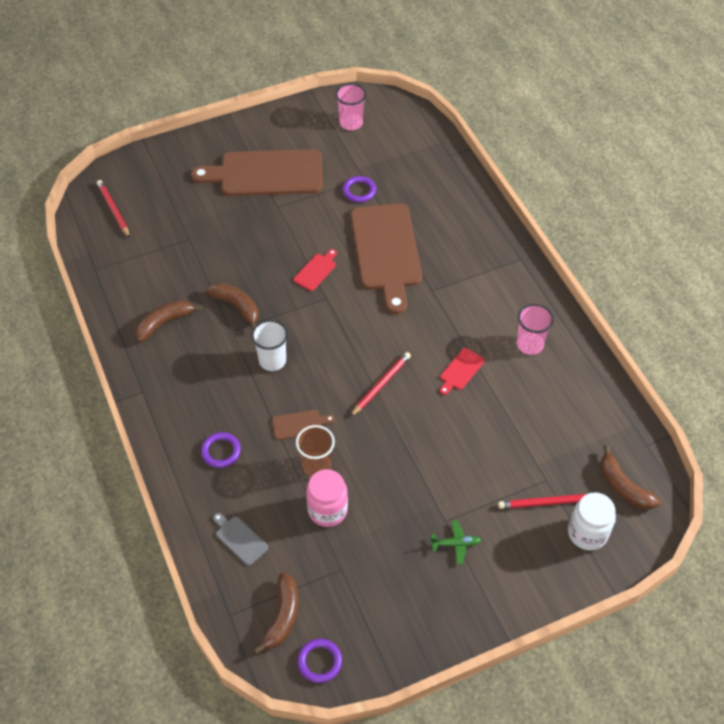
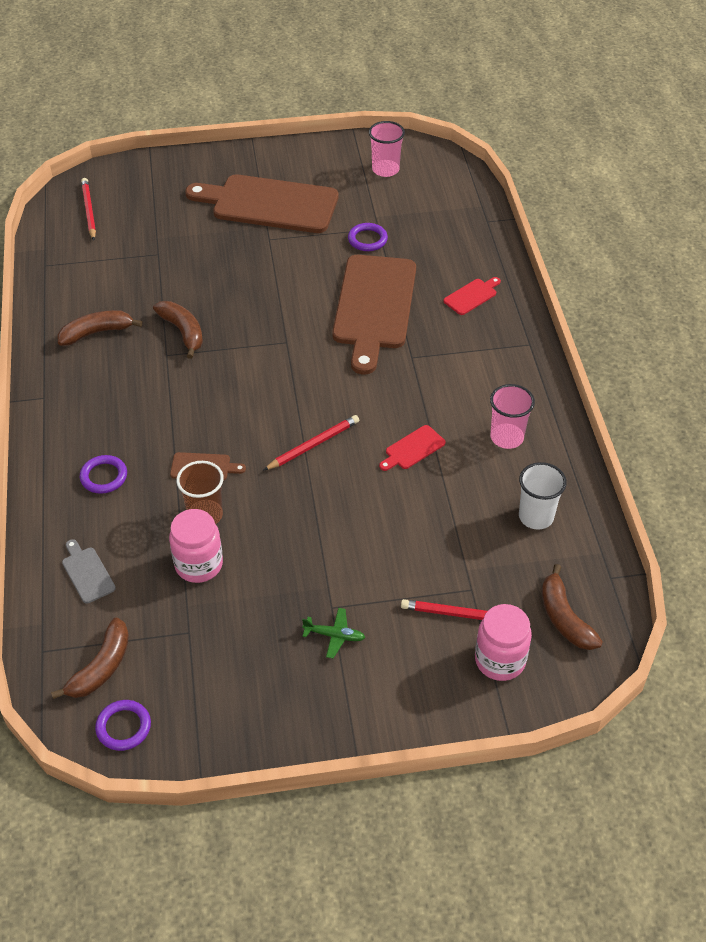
camera: 15 degrees right, 5 degrees down
(272, 360) = (199, 394): white cup -> white cup (536, 516)
(316, 271) = (286, 312): red cutting board -> red cutting board (472, 296)
(587, 533) = (500, 660): white jar -> pink jar

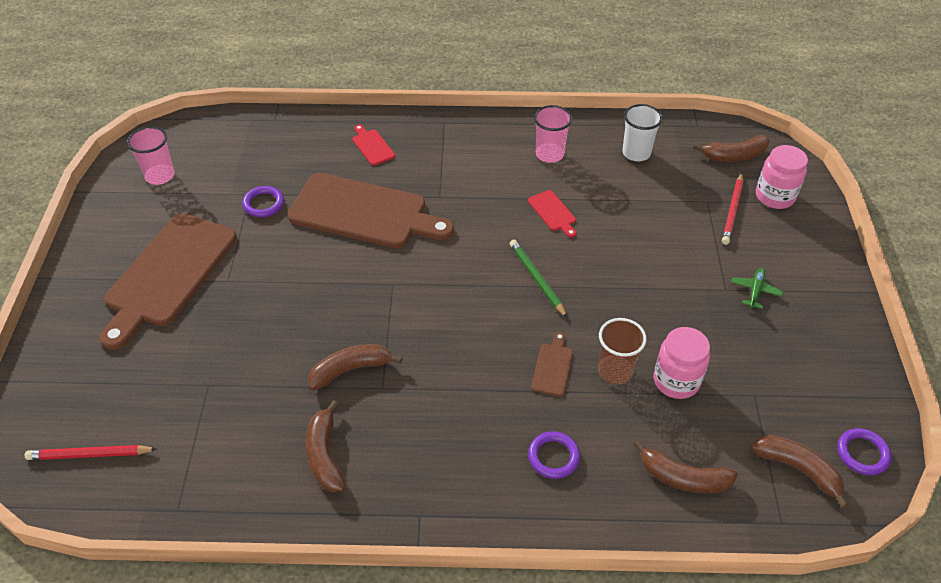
camera: 80 degrees left, 0 degrees up
(87, 573) = (683, 477): grey cutting board -> brown banana
(313, 445) = (537, 279): red pencil -> green pencil

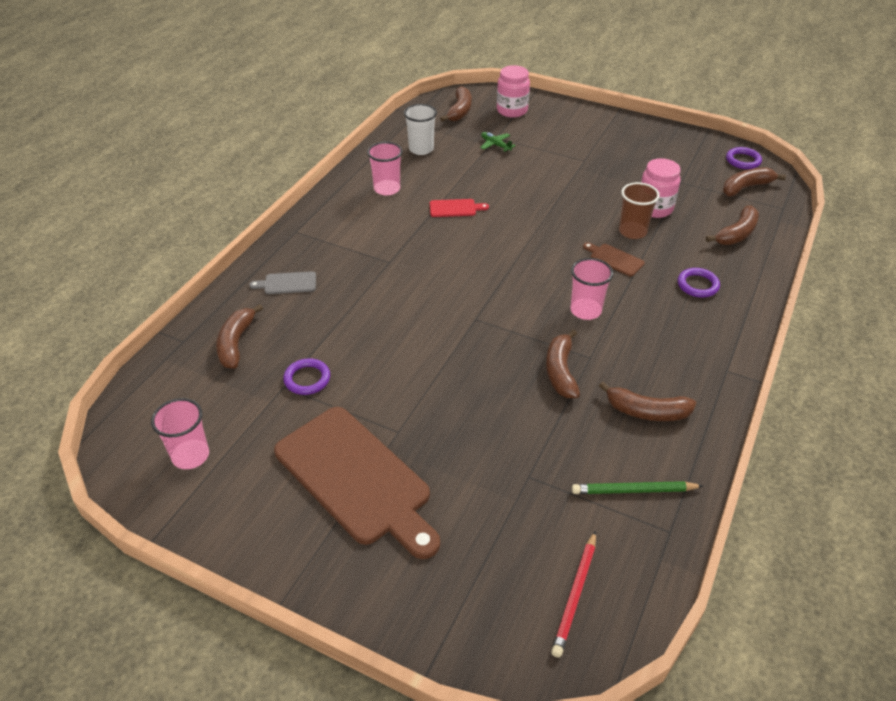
camera: 65 degrees left, 5 degrees down
(285, 148) = (236, 343): none -> brown banana
(364, 212) = (374, 313): brown cutting board -> none
(372, 146) = (287, 283): red cutting board -> grey cutting board
(451, 365) = (585, 310): none -> pink cup
(537, 279) = (521, 239): green pencil -> green pencil (633, 490)
(732, 211) = (513, 131): red pencil -> none
(755, 291) = (593, 149): green plane -> green plane (495, 145)

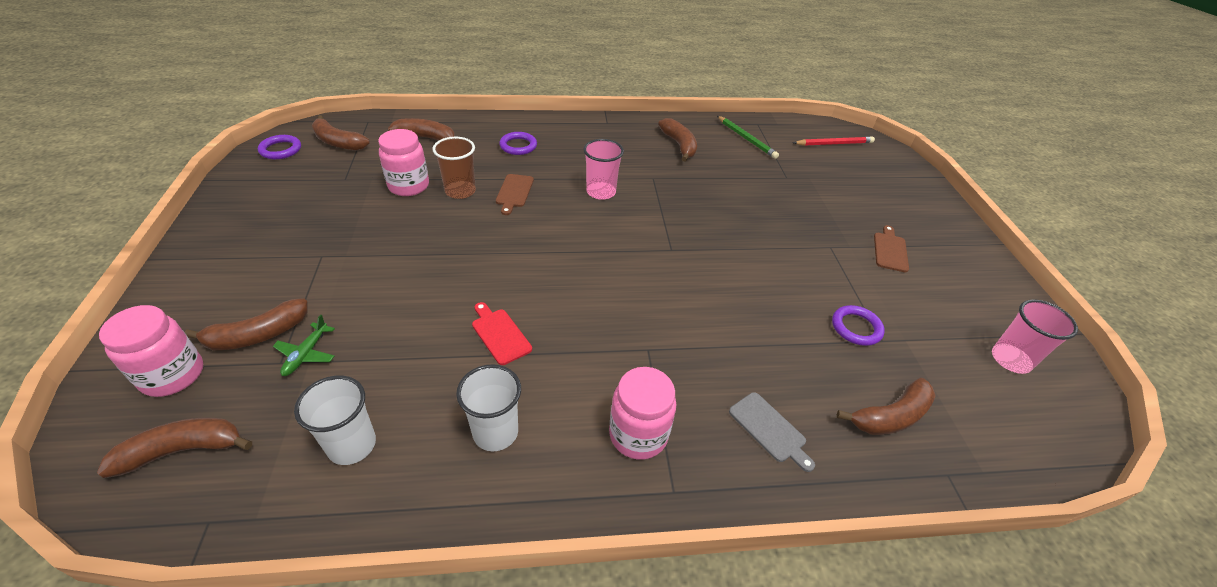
camera: 125 degrees left, 0 degrees up
(337, 233) = (638, 435): none -> pink jar
(356, 478) = (890, 250): brown cutting board -> brown cutting board, size x0.40
(387, 189) = (495, 432): pink cup -> white cup
(561, 371) = (682, 187): brown banana -> brown banana (257, 335)

